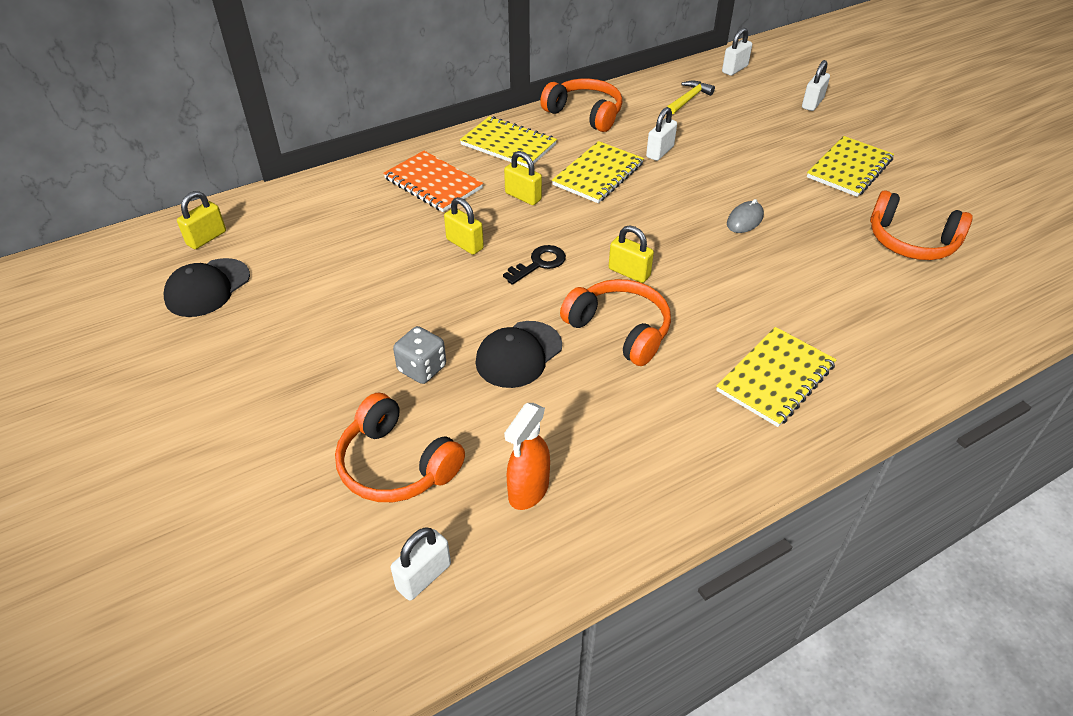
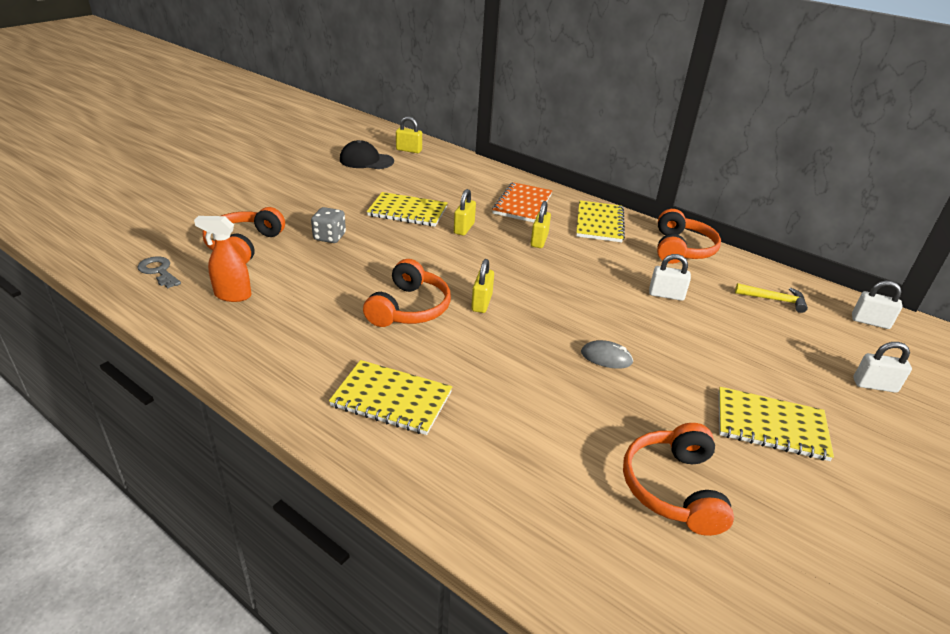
camera: 65 degrees right, 10 degrees down
(424, 576) = (159, 271): white padlock -> grey key
(518, 354) = (360, 269): black cap -> none
(539, 263) = (463, 261): black key -> none
(598, 174) = (600, 269): yellow notebook -> yellow notebook (407, 212)

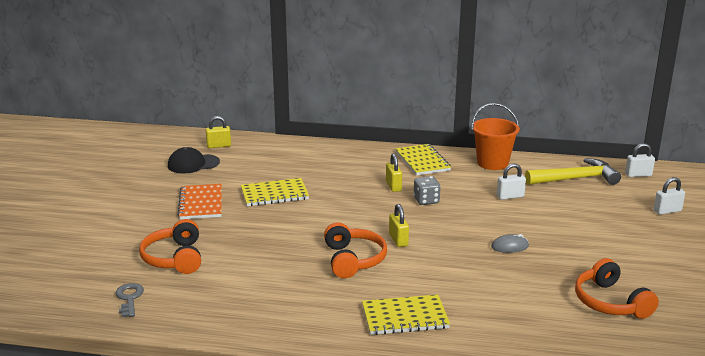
camera: 25 degrees left, 10 degrees down
(159, 271) = (129, 298): grey key -> grey key turned 60 degrees clockwise
(232, 295) = (212, 294): orange spray bottle -> none
(329, 237) = (236, 231): grey dice -> grey dice (426, 201)
(464, 228) = (331, 194): yellow padlock -> none
(522, 204) = (354, 163): orange notebook -> orange notebook (201, 203)
(681, 249) = (492, 163): orange headphones -> orange bucket
(771, 426) = (632, 252): yellow notebook -> none
(774, 300) = (575, 179): yellow hammer -> yellow hammer, size x1.84

